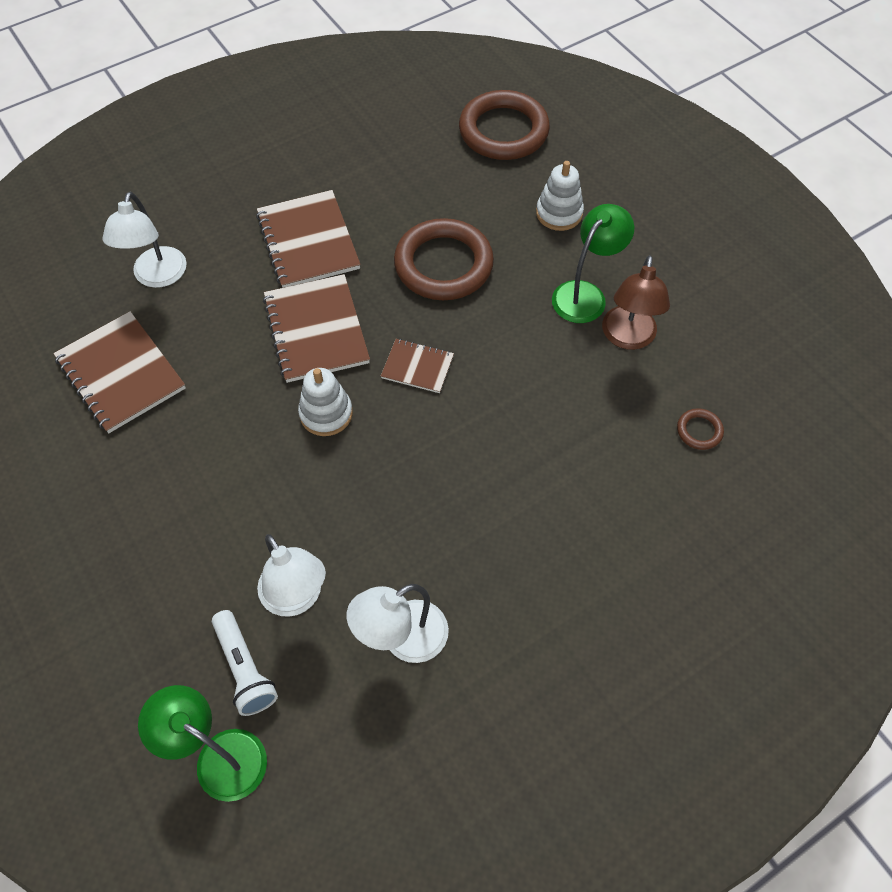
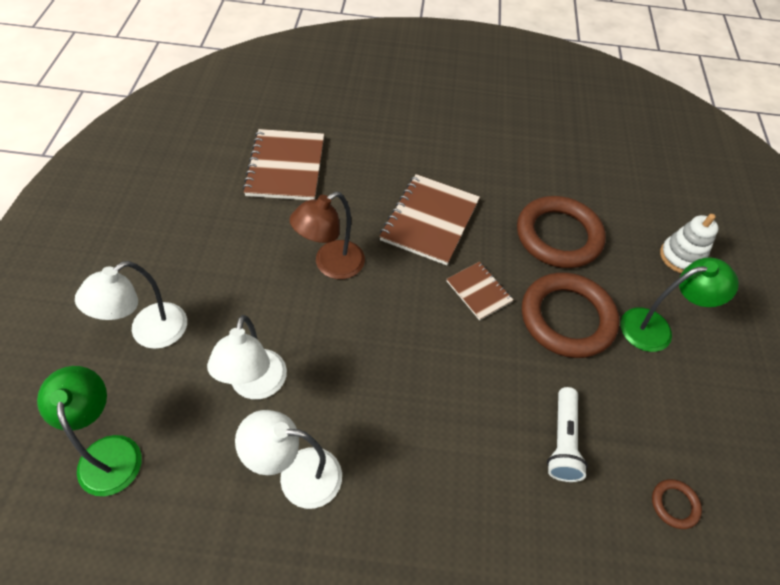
camera: 35 degrees right, 5 degrees down
(157, 277) = (360, 126): white lamp -> white lamp (149, 333)
(245, 669) = (179, 406): white flashlight -> white flashlight (562, 441)
(308, 241) = (474, 163): brown notebook -> none
(326, 413) = (387, 278): white stacking toy -> none
(503, 131) = (681, 176): brown ring -> brown ring (567, 318)
(628, 338) = (667, 384): brown lamp -> brown lamp (331, 265)

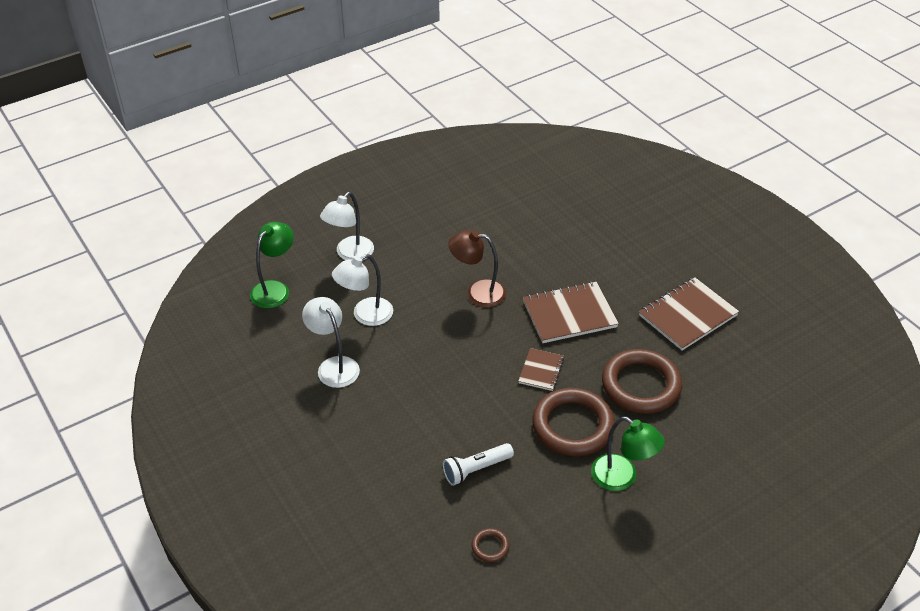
camera: 55 degrees right, 10 degrees down
(149, 333) = (350, 254): white lamp -> white lamp turned 60 degrees counterclockwise
(286, 167) = (526, 223): brown notebook -> brown notebook (688, 315)
(681, 257) = (710, 464): white stacking toy -> none

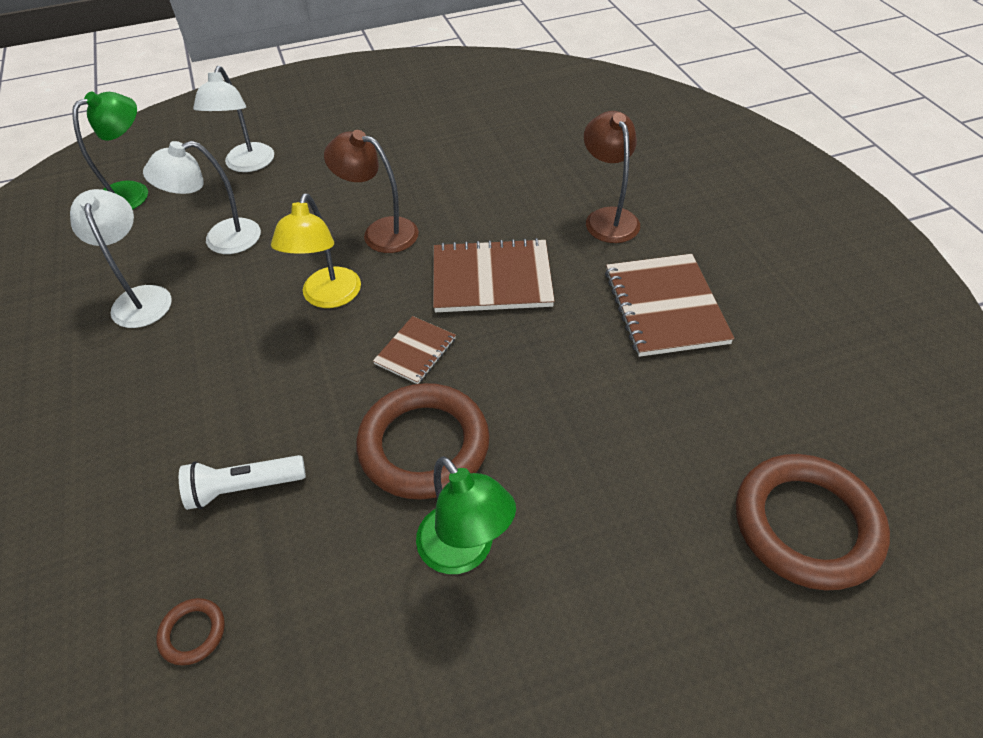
camera: 15 degrees right, 5 degrees up
(350, 254) = (247, 165): white lamp -> white lamp turned 45 degrees counterclockwise
(465, 344) = (328, 297): none -> yellow lamp
(630, 258) = (608, 218): none -> brown lamp
(641, 385) = (555, 399): brown ring -> brown ring (806, 524)
(688, 315) = (665, 306): brown notebook -> brown notebook turned 75 degrees counterclockwise

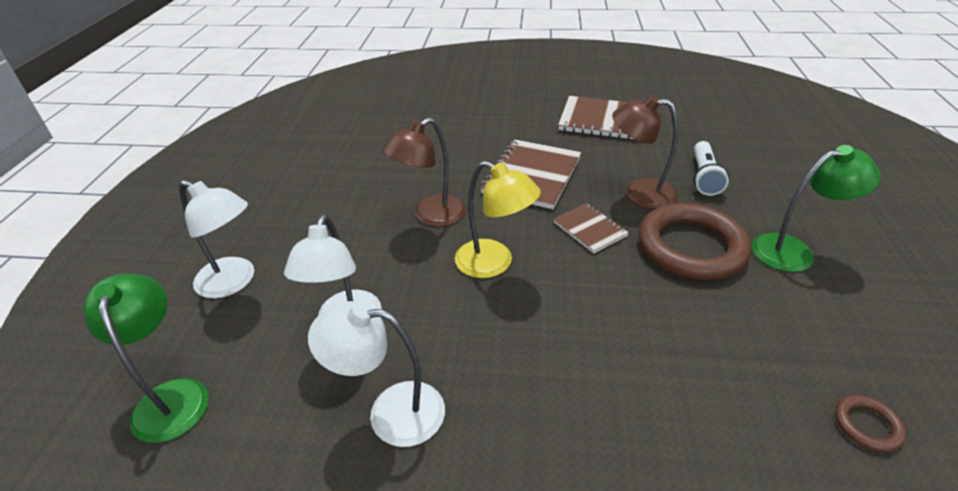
camera: 65 degrees left, 10 degrees down
(243, 488) = (709, 363): white flashlight -> white flashlight (704, 177)
(608, 218) = (504, 115): brown lamp -> brown lamp (639, 193)
(806, 524) = (787, 129): brown ring -> none

